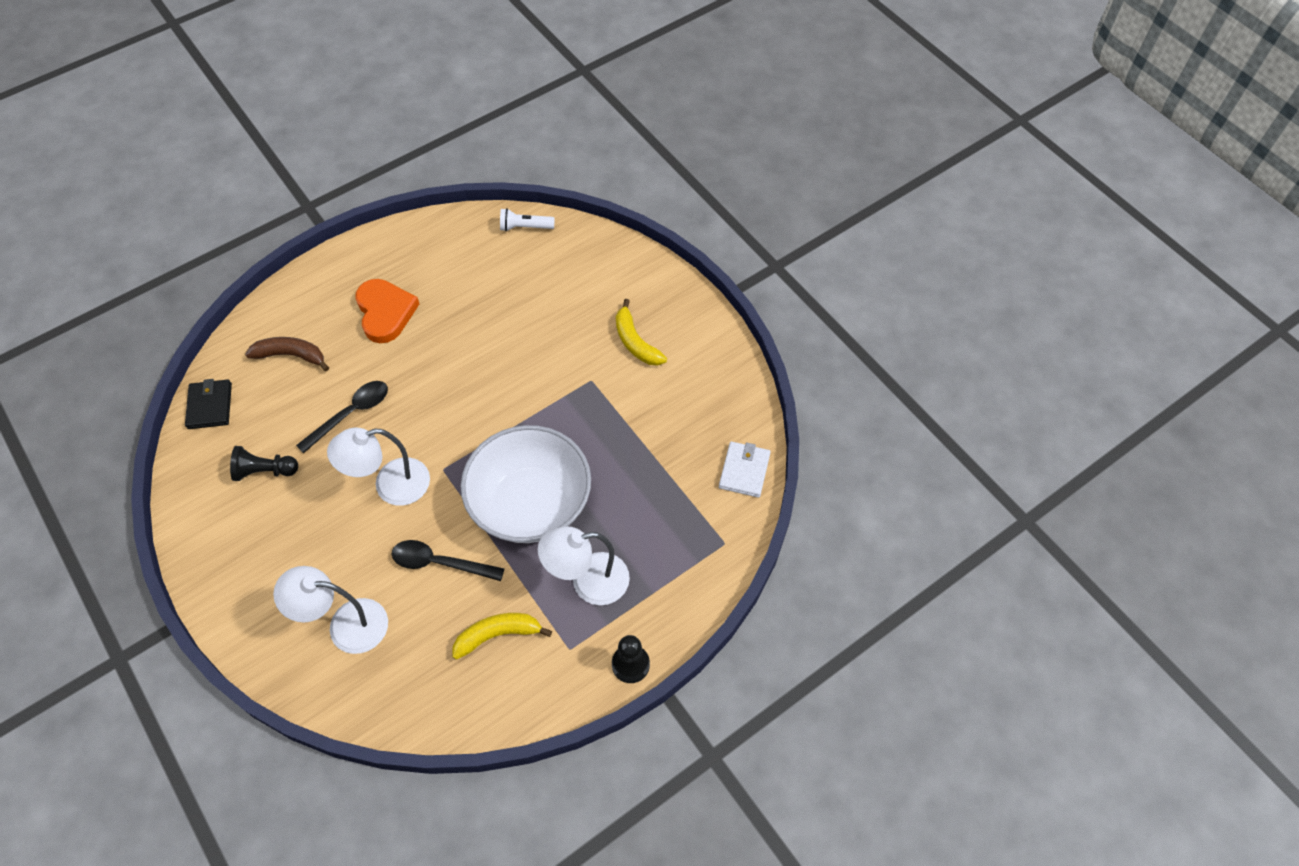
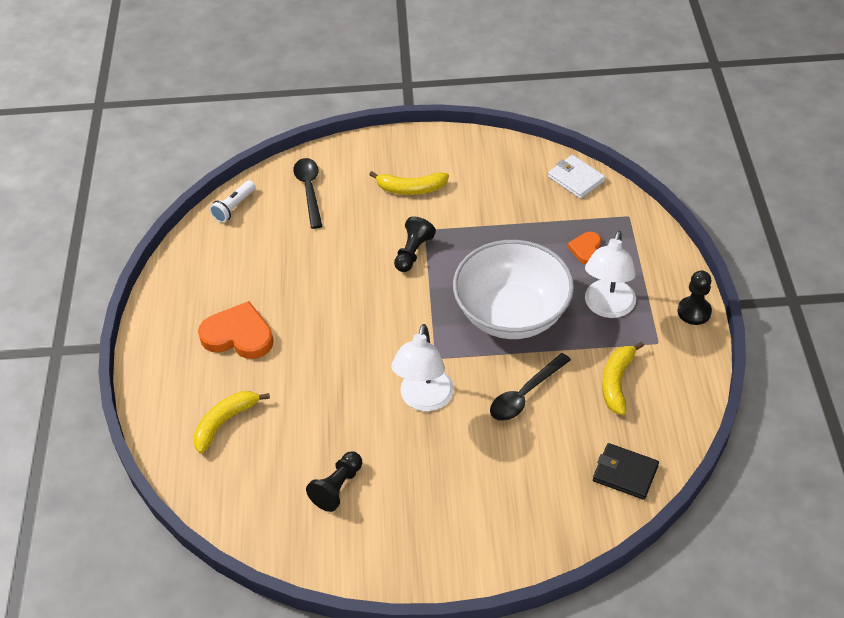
camera: 55 degrees left, 10 degrees down
(210, 406) = (228, 507): black wallet -> black wallet (625, 473)
(291, 355) = (225, 422): brown banana -> yellow banana
(346, 625) = (540, 482): white lamp -> none
(351, 414) = (327, 400): black spoon -> black spoon (309, 190)
(557, 386) = (413, 252): none -> black pawn
(653, 526) = (586, 249): none -> orange heart

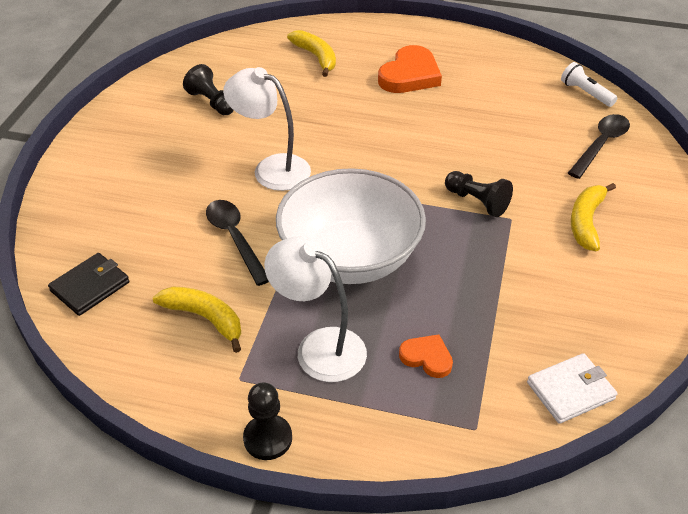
camera: 105 degrees right, 5 degrees down
(309, 190) = (601, 145): black spoon -> black spoon turned 60 degrees counterclockwise

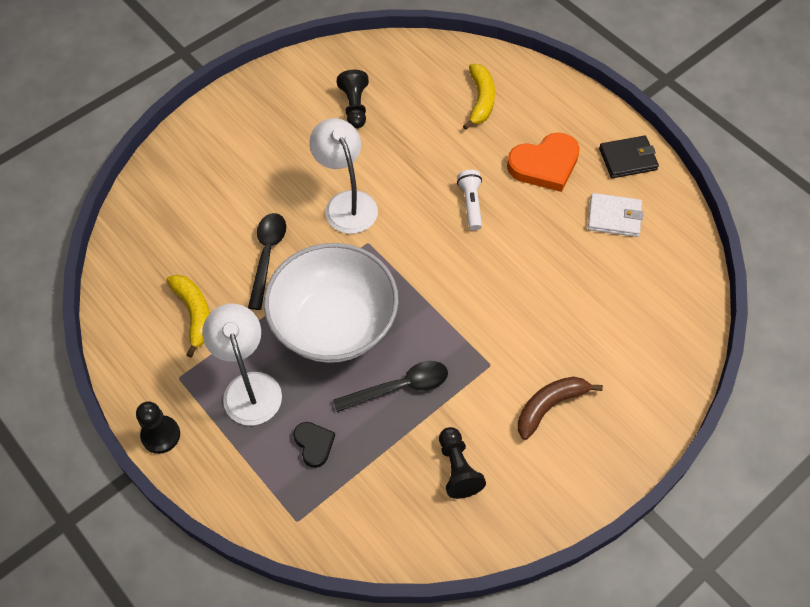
camera: 35 degrees right, 15 degrees up
(90, 287) = (142, 239): black wallet -> black wallet (627, 159)
(427, 357) = (314, 444): orange heart -> black heart
(477, 202) = (478, 332): black pawn -> black pawn (457, 468)
(570, 391) = (389, 539): white wallet -> white wallet (614, 217)
(586, 93) = (688, 274): white flashlight -> white flashlight (471, 204)
(586, 222) = (549, 406): yellow banana -> brown banana
(601, 145) = (643, 338): black spoon -> black spoon (399, 387)

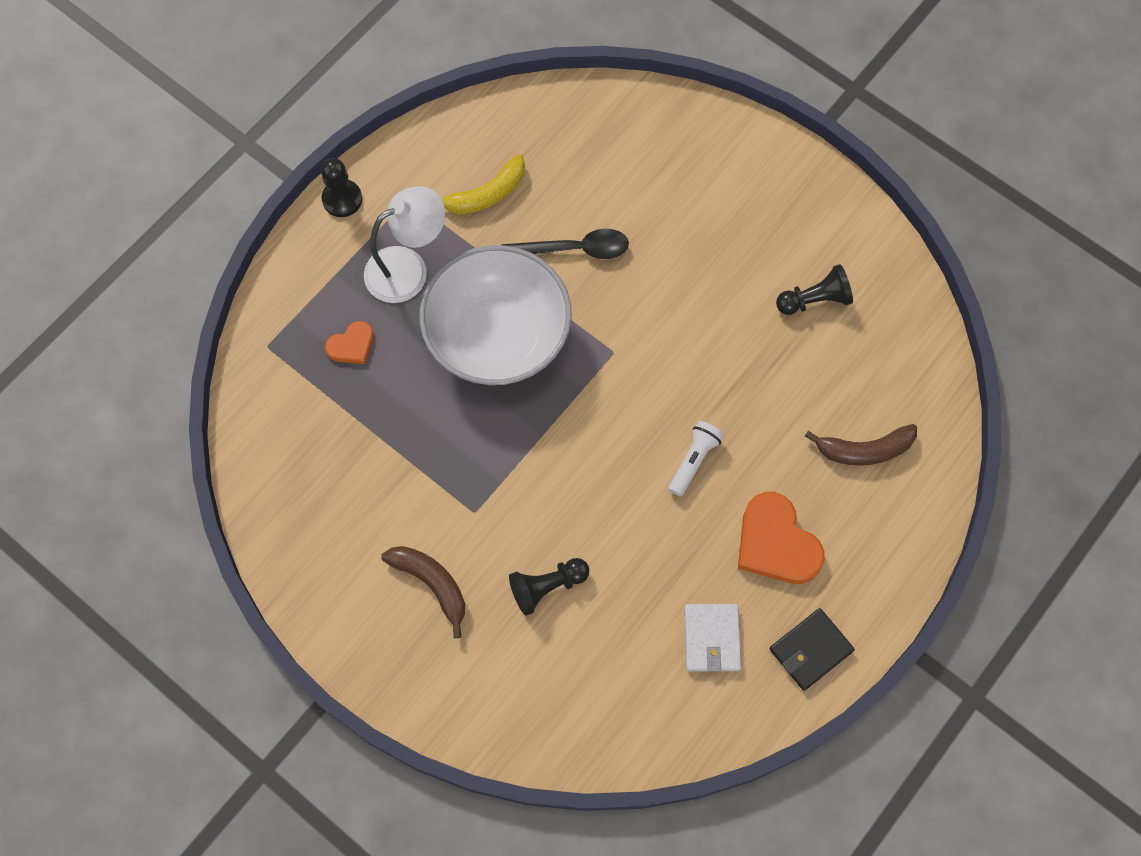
camera: 80 degrees right, 10 degrees up
(314, 444) = (352, 345): black heart -> orange heart
(346, 203) = (665, 318): white lamp -> none
(399, 387) = (430, 419): black spoon -> none
(457, 468) = (343, 494): black pawn -> black pawn (547, 587)
(471, 204) = (694, 460): white flashlight -> white flashlight turned 45 degrees counterclockwise
(480, 100) = (864, 450): yellow banana -> brown banana
(627, 159) = (810, 650): black wallet -> black wallet turned 75 degrees clockwise

